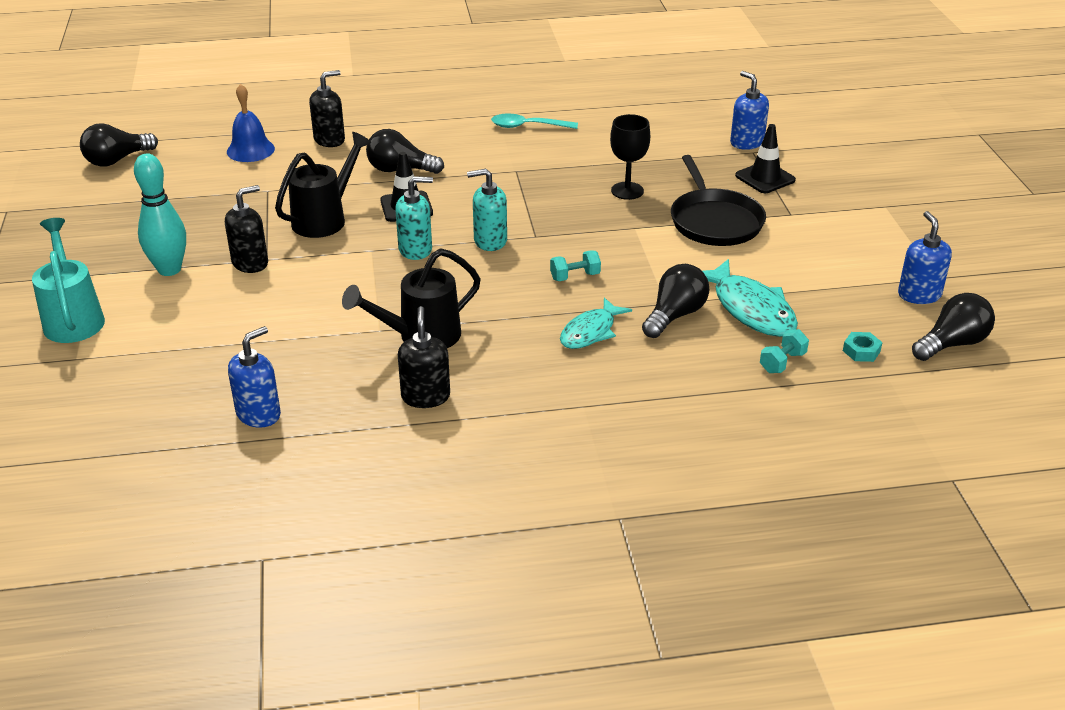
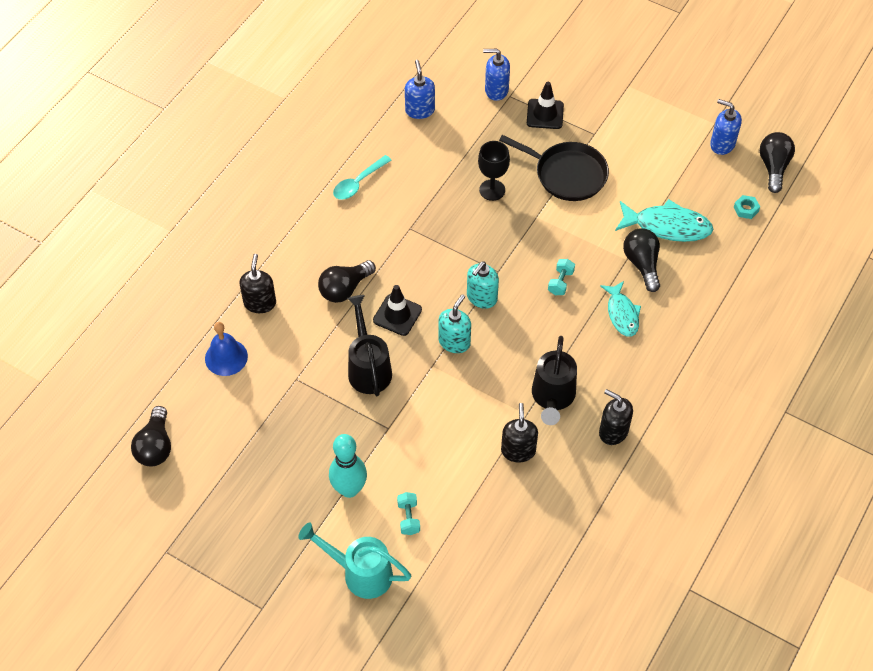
camera: 50 degrees left, 20 degrees up
(250, 263) = (385, 439): black soap dispenser -> black soap dispenser (518, 450)
(259, 414) = (558, 523): blue soap dispenser -> blue soap dispenser (420, 110)
(782, 362) = (725, 250): turquoise dumbbell -> turquoise dumbbell (408, 518)

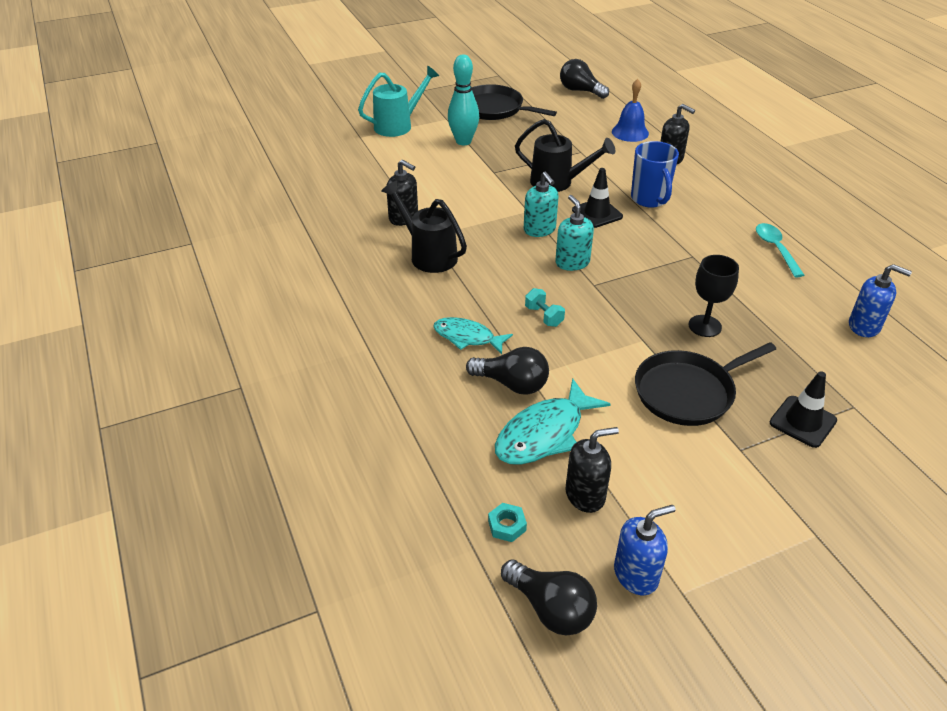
camera: 125 degrees right, 15 degrees down
(257, 504) = (494, 109): none -> black pan
(345, 289) = (650, 199): black light bulb -> blue mug
(408, 518) = (412, 154): turquoise dumbbell -> none
(496, 90) = (870, 399): blue soap dispenser -> none
(613, 431) = (359, 271): black soap dispenser -> black soap dispenser (585, 495)

